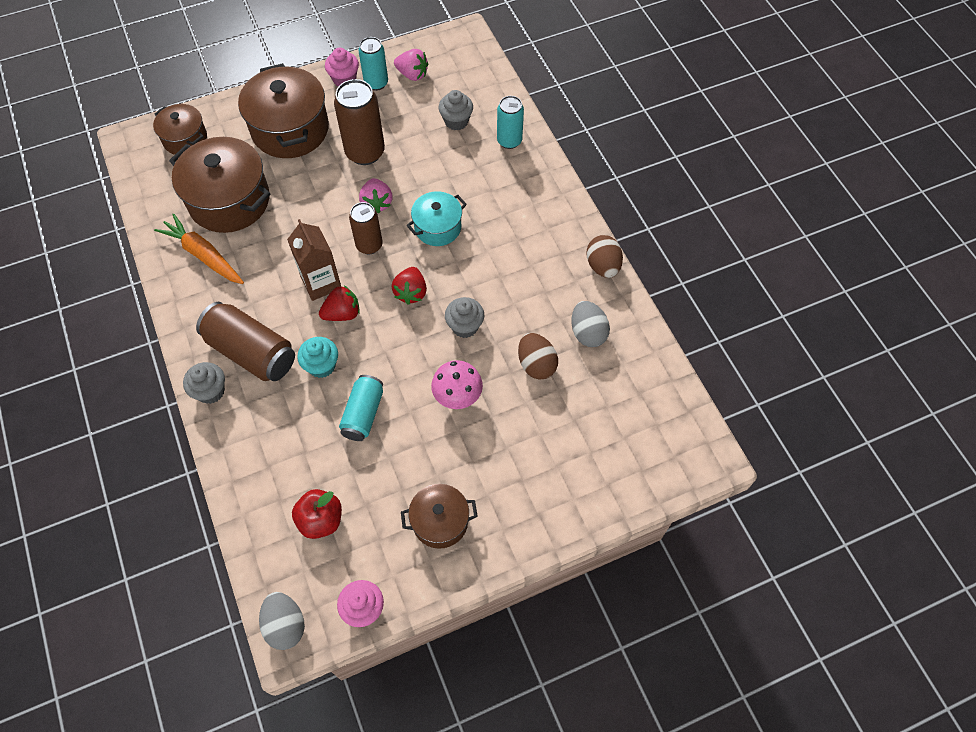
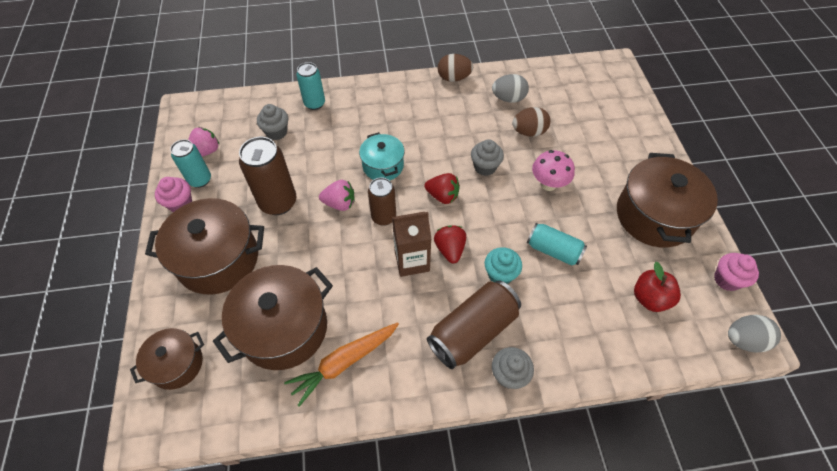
camera: 75 degrees left, 5 degrees down
(440, 521) = (654, 216): brown pot -> brown pot, size x1.76

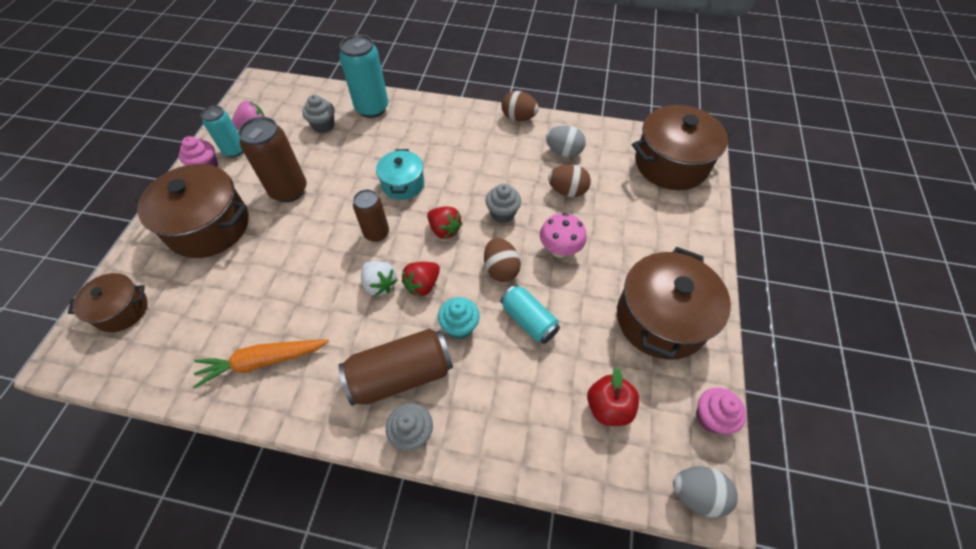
camera: 20 degrees right, 0 degrees up
(284, 328) = (228, 309): brown pot -> brown pot (671, 164)
(314, 103) = (372, 108): turquoise can -> turquoise can, size x1.57
(340, 203) = (343, 208): pink strawberry -> none
(412, 261) = (380, 284): brown carton -> white strawberry
(450, 249) = (423, 285): red strawberry -> red strawberry turned 150 degrees counterclockwise
(508, 215) = (501, 269): none -> brown egg

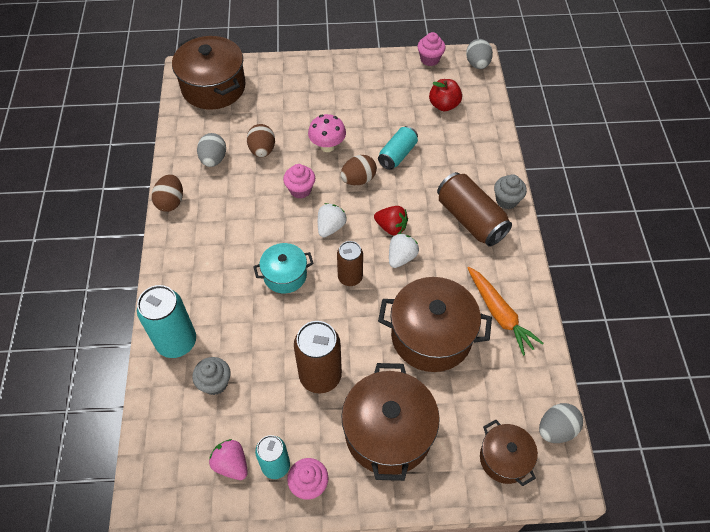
camera: 105 degrees left, 0 degrees up
(111, 369) = (556, 429): none -> grey egg
(444, 230) = (330, 227): red strawberry -> white strawberry
(459, 326) = (418, 194): turquoise cupcake -> none
(502, 213) = (300, 190): grey cupcake -> pink cupcake
(660, 319) = (369, 85): brown pot -> brown pot (431, 336)

